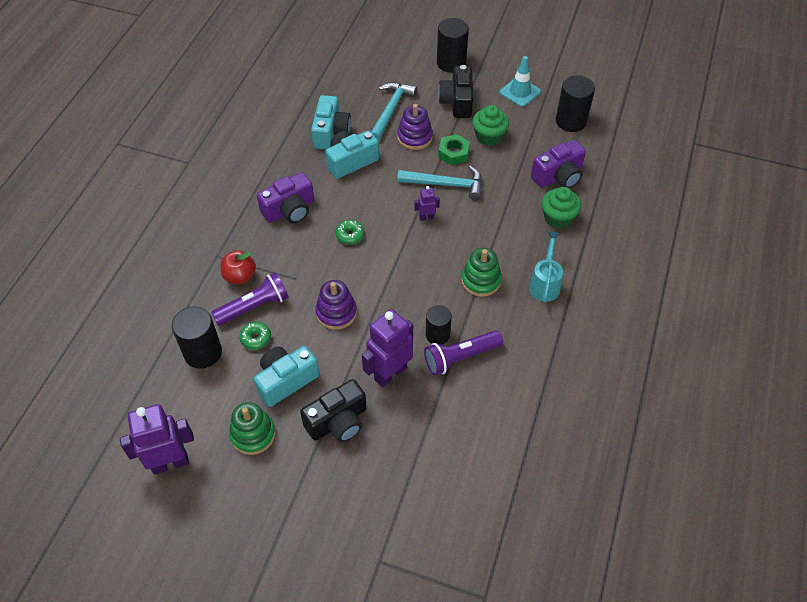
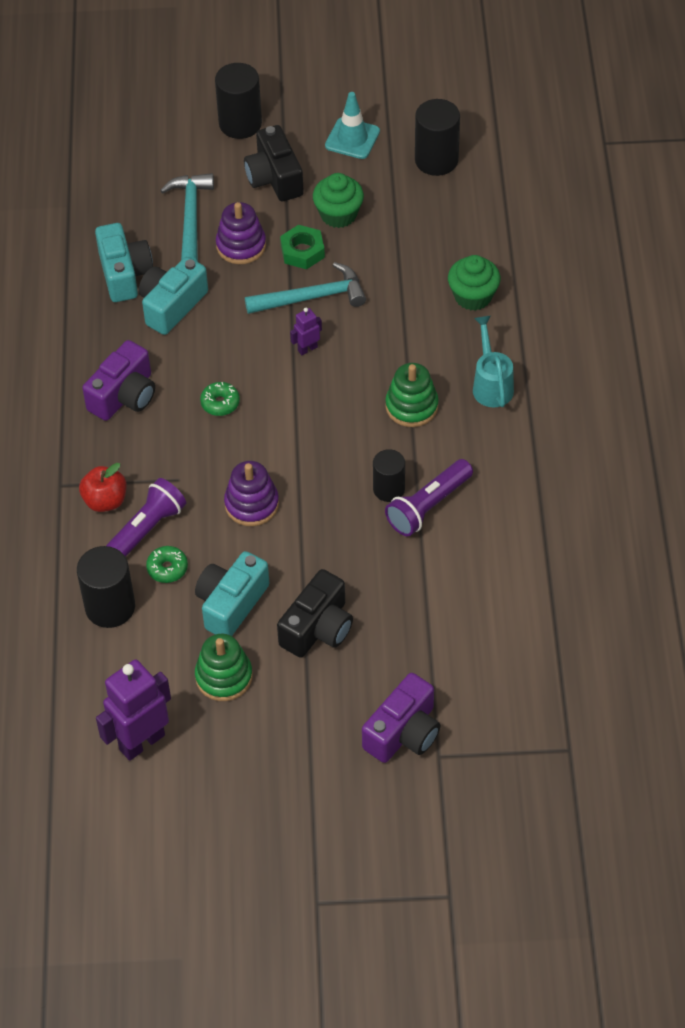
camera: 20 degrees left, 0 degrees up
(390, 373) = (353, 553): purple robot -> none
(558, 176) = (451, 241): purple camera -> purple camera (403, 732)

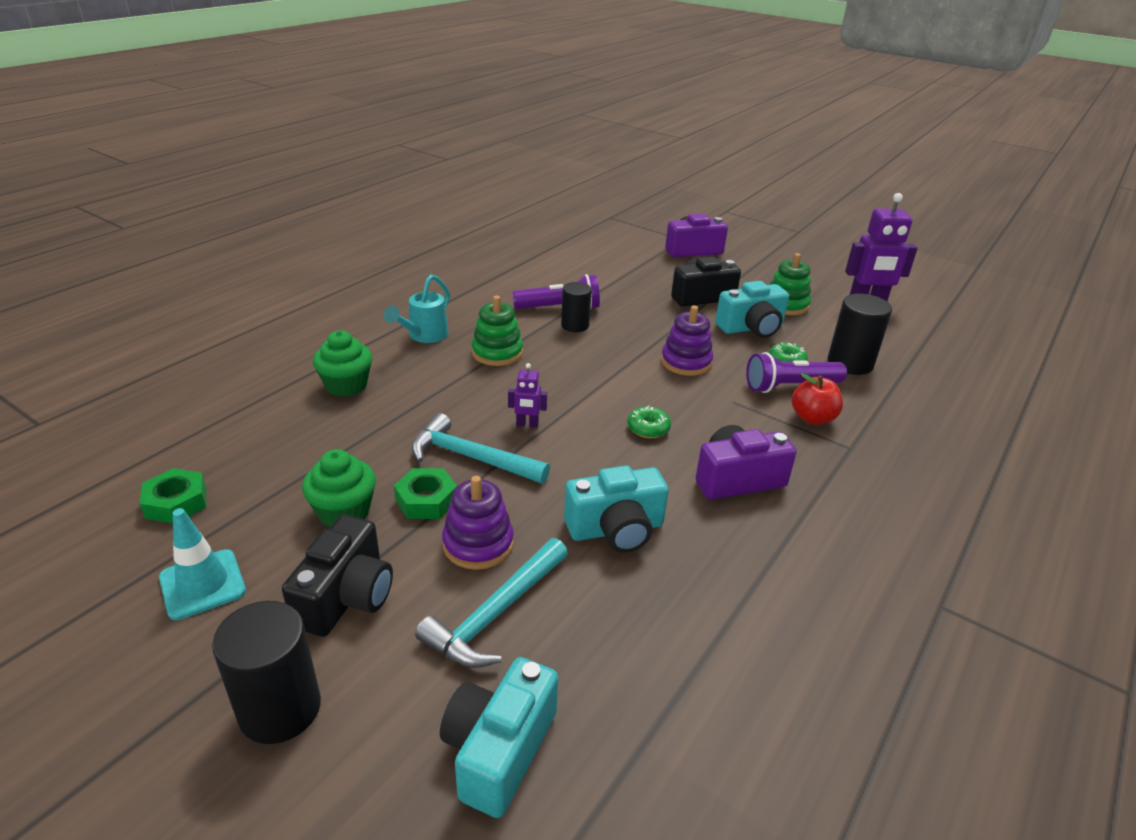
camera: 145 degrees left, 20 degrees down
(124, 274) = (640, 595): turquoise camera -> turquoise camera (499, 750)
(436, 160) = (176, 502): black cylinder -> green nut

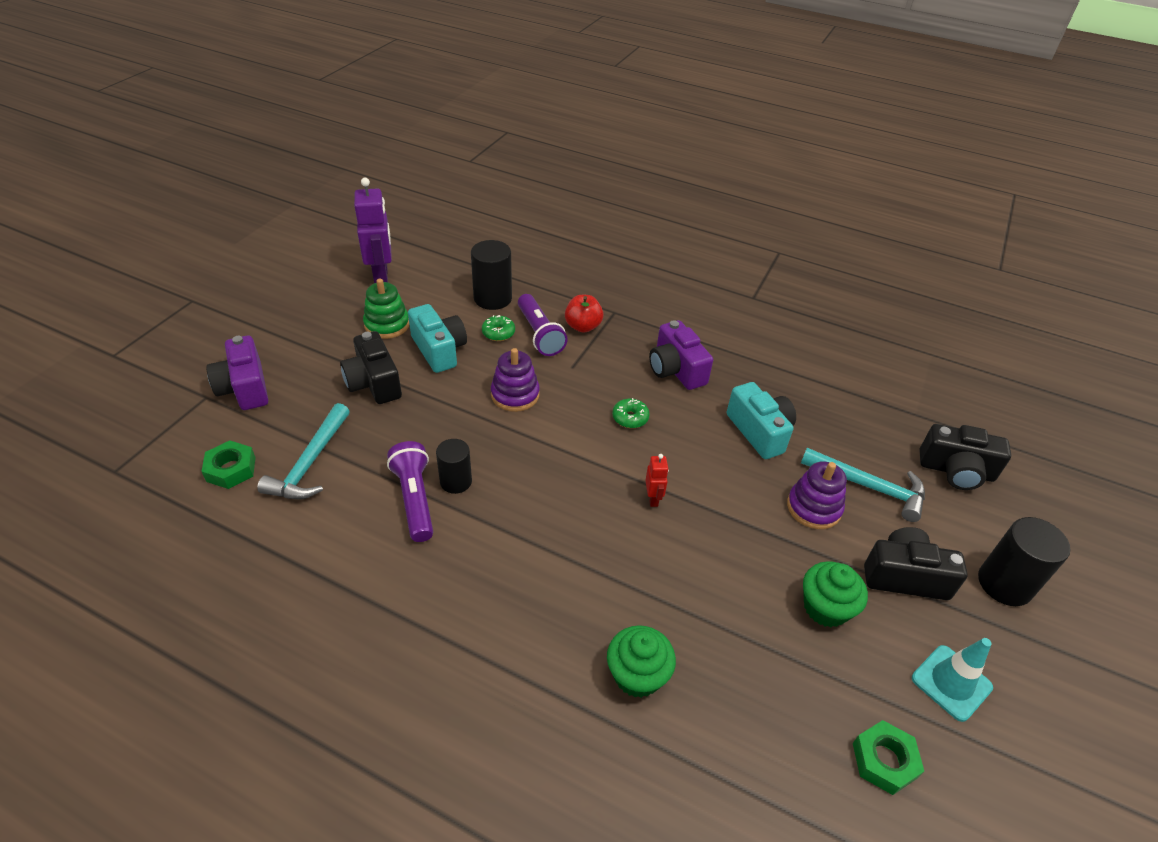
camera: 100 degrees left, 10 degrees up
(424, 336) = (508, 624): turquoise watering can -> none
(426, 500) = (783, 551): green nut -> green nut (231, 469)
(471, 457) = (716, 531): turquoise hammer -> turquoise hammer (310, 463)
(497, 353) = (530, 542): green stacking toy -> none
(499, 750) = (956, 471): turquoise camera -> black camera
(527, 424) = (653, 499): purple robot -> red robot

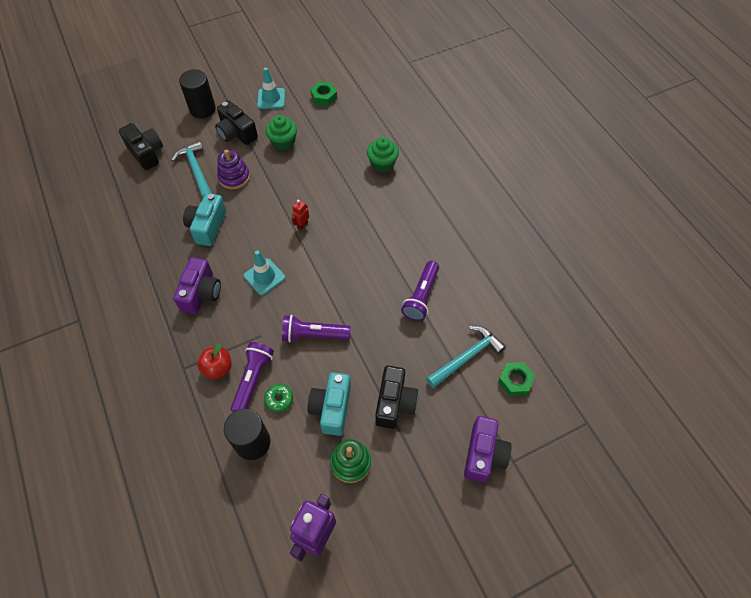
camera: 140 degrees left, 15 degrees up
(456, 481) = (392, 294): black cylinder -> none
(515, 395) = (314, 335): purple stacking toy -> purple flashlight
(630, 418) = (264, 277): green donut -> turquoise traffic cone

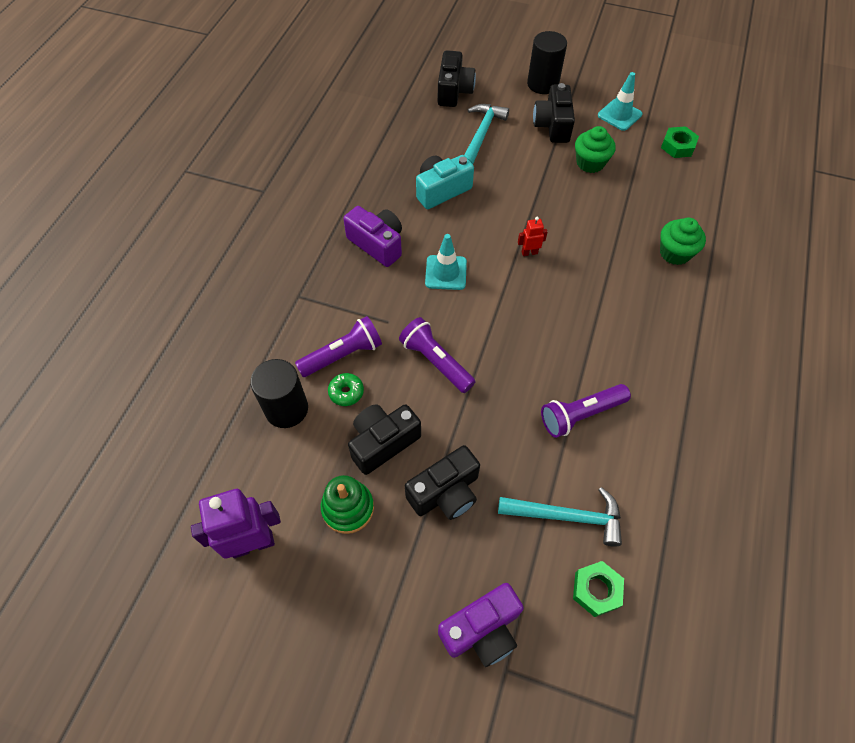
camera: 45 degrees right, 0 degrees up
(201, 293) = (377, 244): purple camera -> purple camera turned 105 degrees counterclockwise
(218, 368) = (325, 319): red apple -> none
(234, 177) = (509, 164): purple stacking toy -> none
(332, 408) = (383, 442): turquoise camera -> black camera

